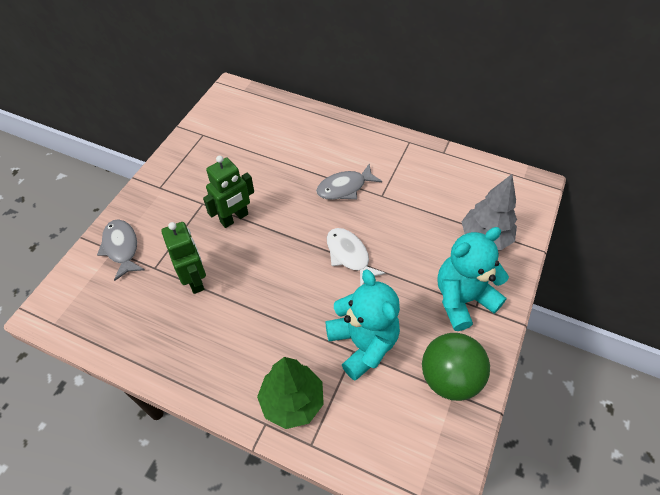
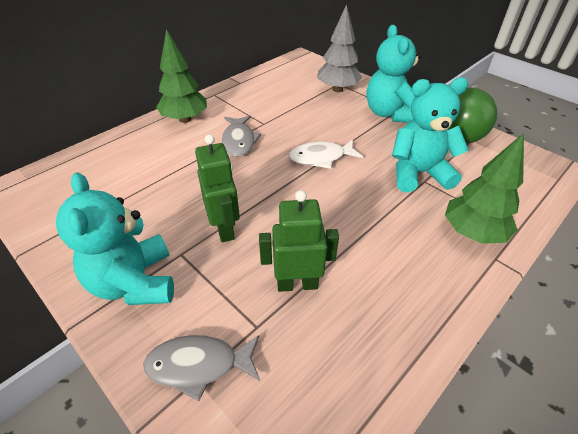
camera: 70 degrees left, 10 degrees down
(172, 191) = (134, 282): none -> turquoise teddy bear
(357, 139) = (185, 119): none -> green tree

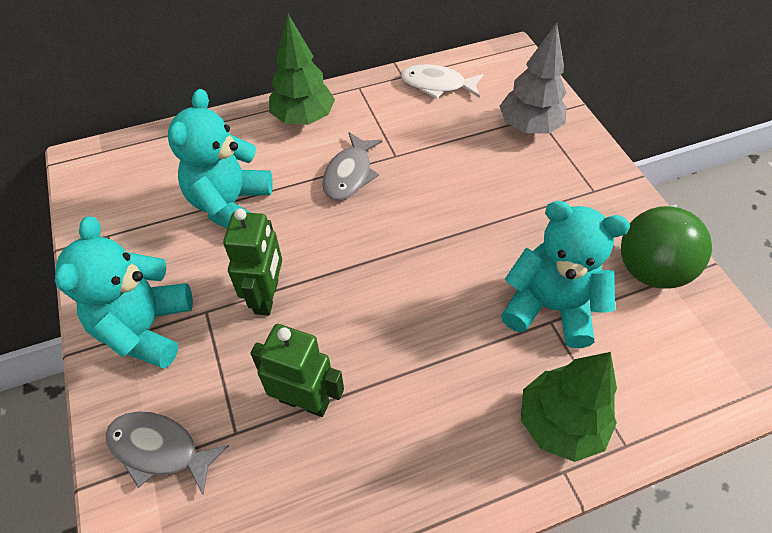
camera: 25 degrees right, 10 degrees up
(321, 158) = (436, 236): white fish -> white fish (437, 85)
(389, 113) = (577, 194): turquoise teddy bear -> turquoise teddy bear (230, 204)

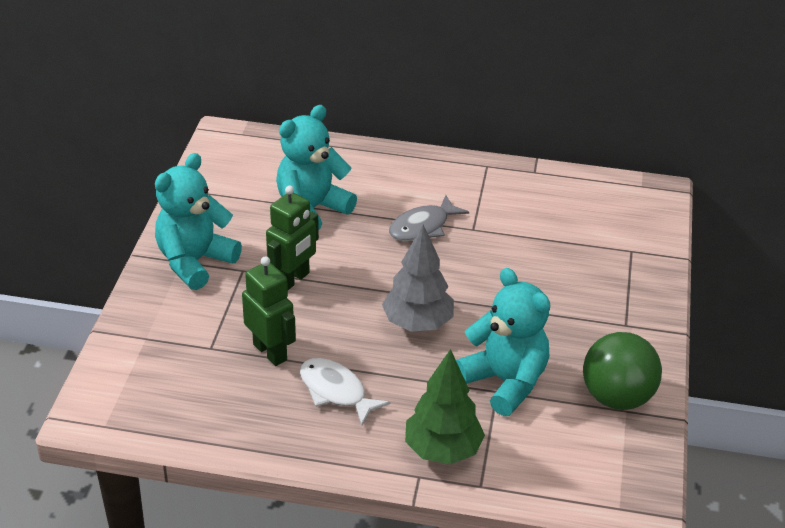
camera: 30 degrees right, 15 degrees down
(159, 449) = (156, 333): grey fish -> none
(303, 118) = (418, 171): green tree -> none
(437, 85) = (560, 190): white fish -> white fish (336, 391)
(529, 127) = (614, 255): grey tree -> grey tree (417, 323)

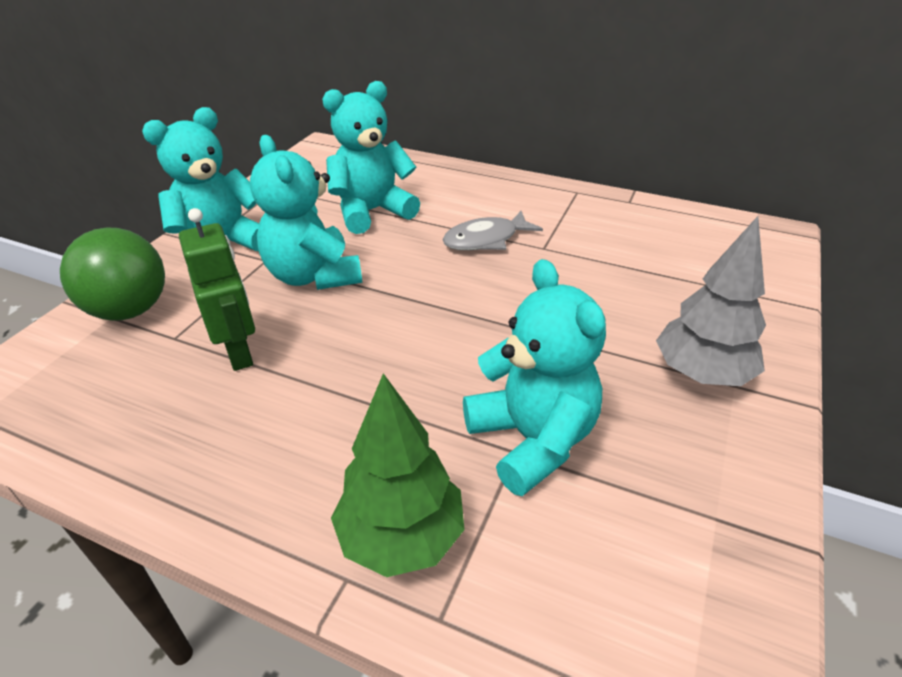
camera: 15 degrees right, 0 degrees up
(293, 280) = (313, 276): green robot -> turquoise teddy bear
(336, 391) = (291, 416): white fish -> none
(417, 323) = (438, 343): grey tree -> grey tree (701, 374)
(617, 397) = (702, 492): green ball -> green ball (130, 310)

